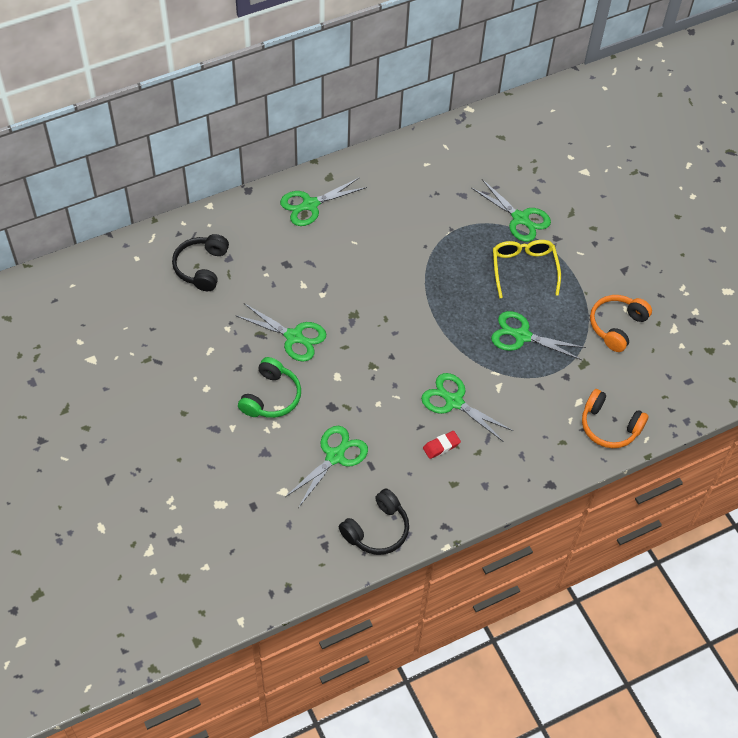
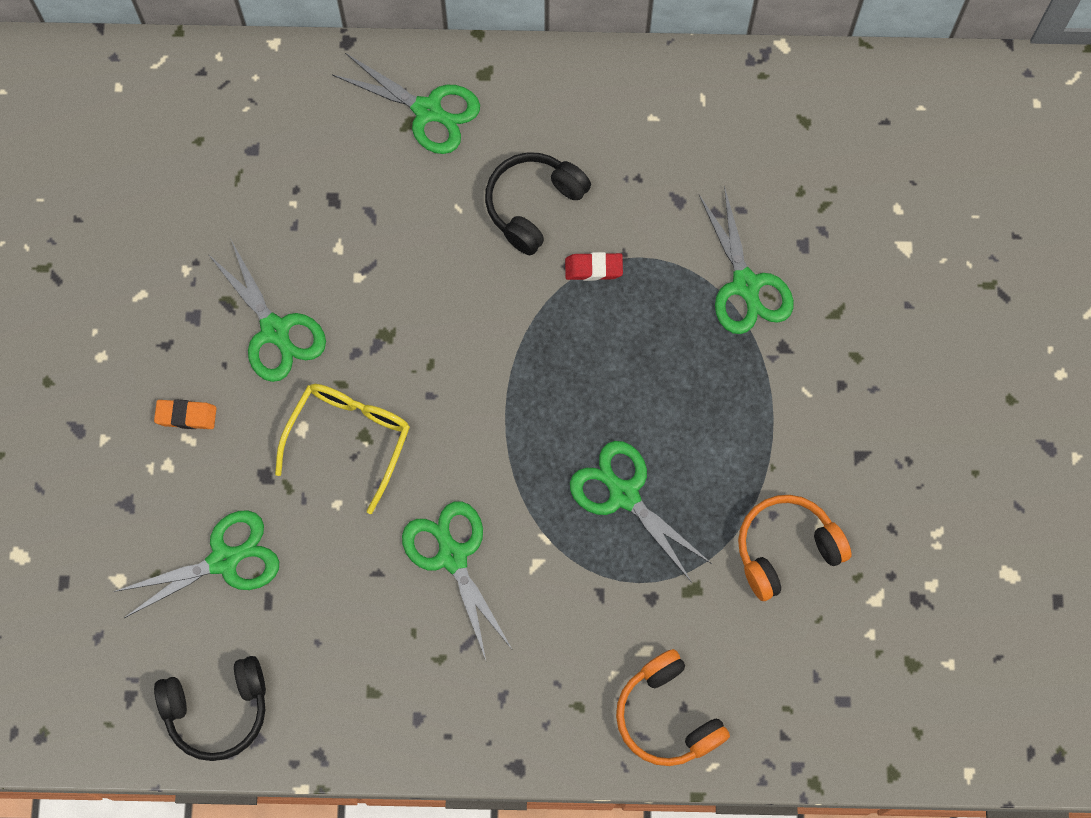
camera: 30 degrees right, 15 degrees up
(201, 267) = (204, 147): black headphones -> black headphones (533, 205)
(271, 397) = (186, 416): green headphones -> orange eraser
(310, 205) = (427, 110): green scissors -> green scissors turned 150 degrees counterclockwise
(441, 446) = (390, 621): red eraser -> red eraser (593, 268)
(524, 269) = (697, 379): yellow glasses -> yellow glasses (349, 439)

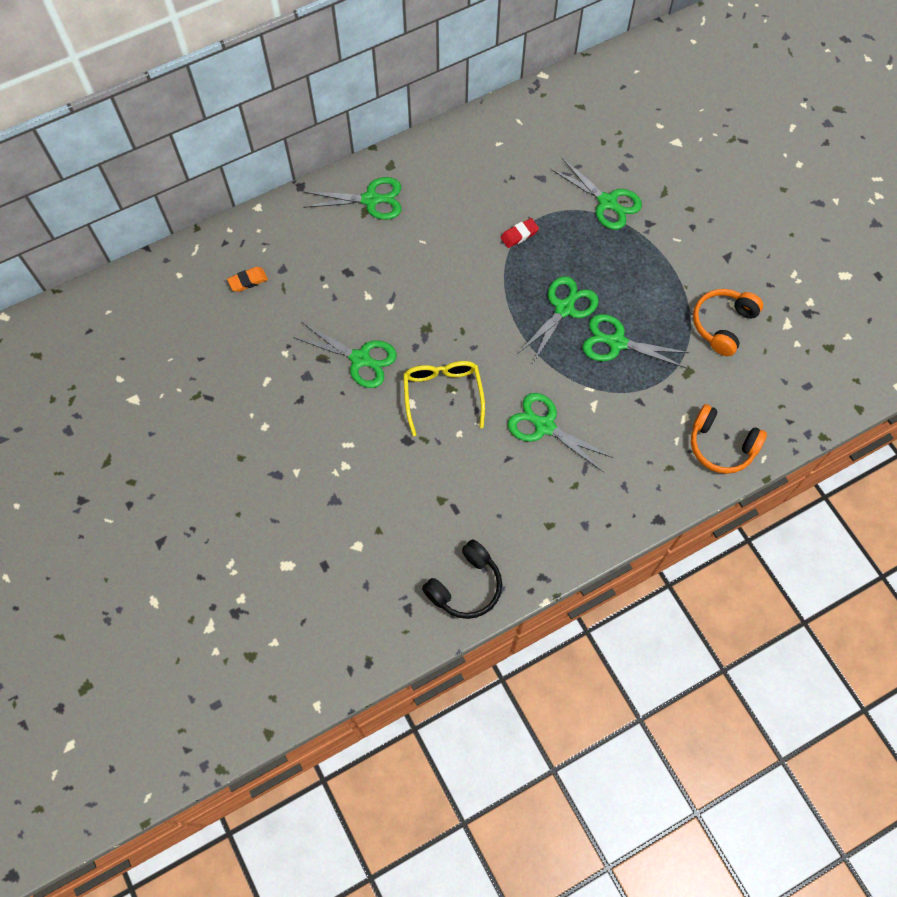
camera: 30 degrees left, 5 degrees down
(186, 416) = (338, 432): orange eraser -> orange eraser (248, 281)
(224, 560) = (414, 500): green scissors -> green scissors (564, 308)
(533, 205) = (464, 219): black headphones -> none

